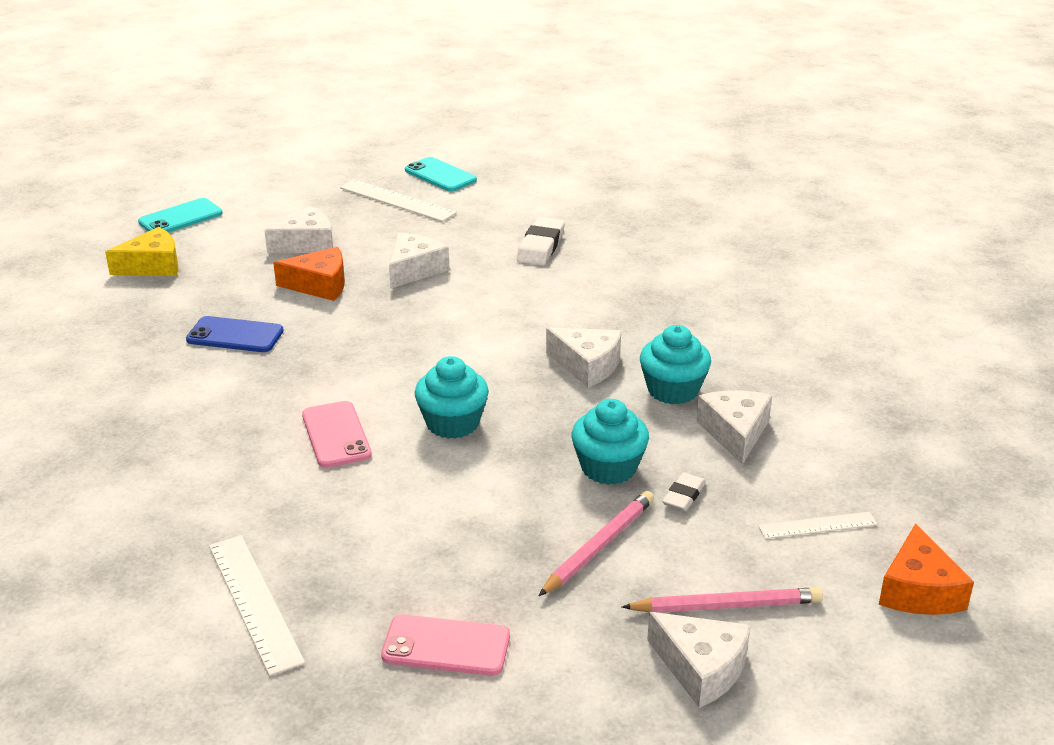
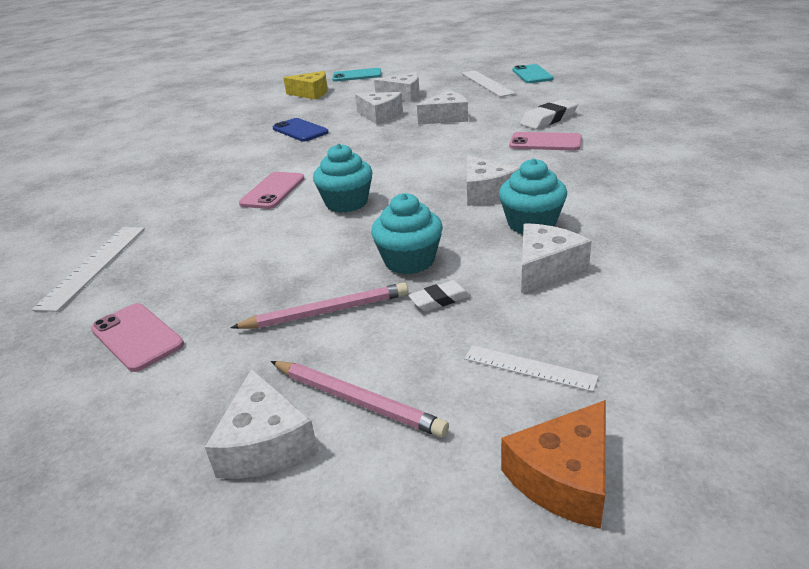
camera: 40 degrees right, 0 degrees up
(319, 285) = (380, 116): orange cheese -> white cheese
(574, 282) = (545, 142): none -> pink phone

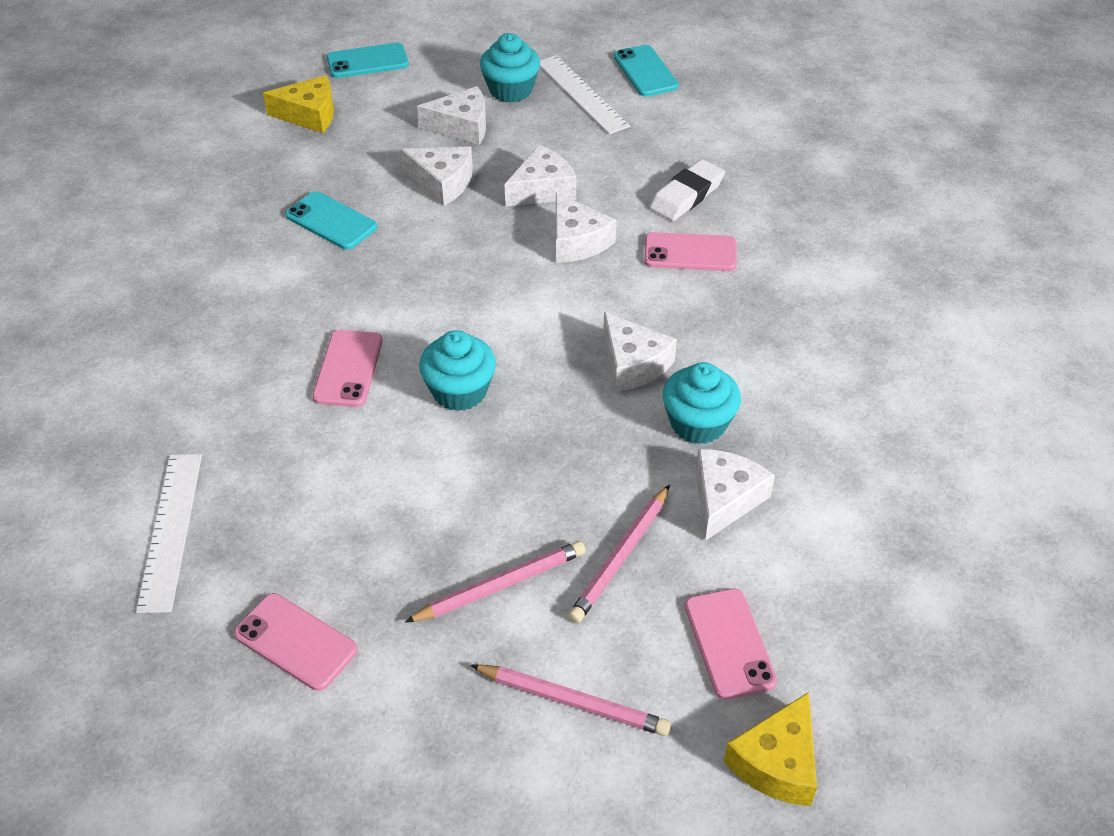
camera: 15 degrees left, 15 degrees up
(265, 444) = (501, 762): white cheese -> white cheese (577, 241)
(300, 130) = (331, 221): blue phone -> turquoise phone
(409, 261) = (570, 497): turquoise cupcake -> turquoise cupcake (510, 90)
(440, 300) = (620, 557): white eraser -> pink pencil
(529, 367) = (729, 643): white ruler -> pink phone
(564, 478) = (777, 763): orange cheese -> yellow cheese

